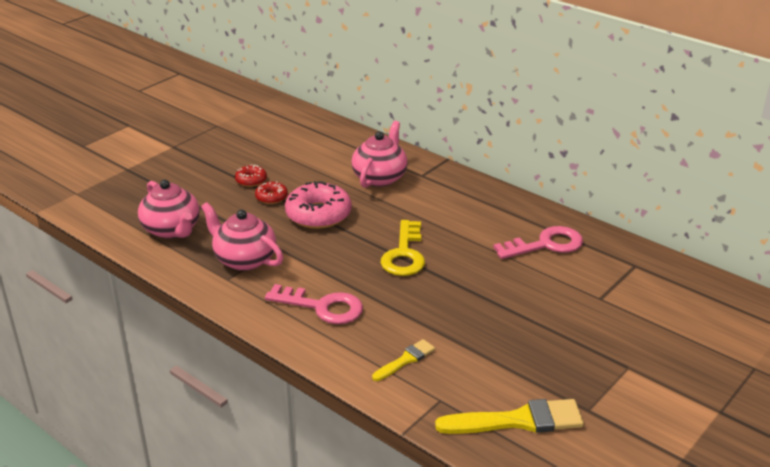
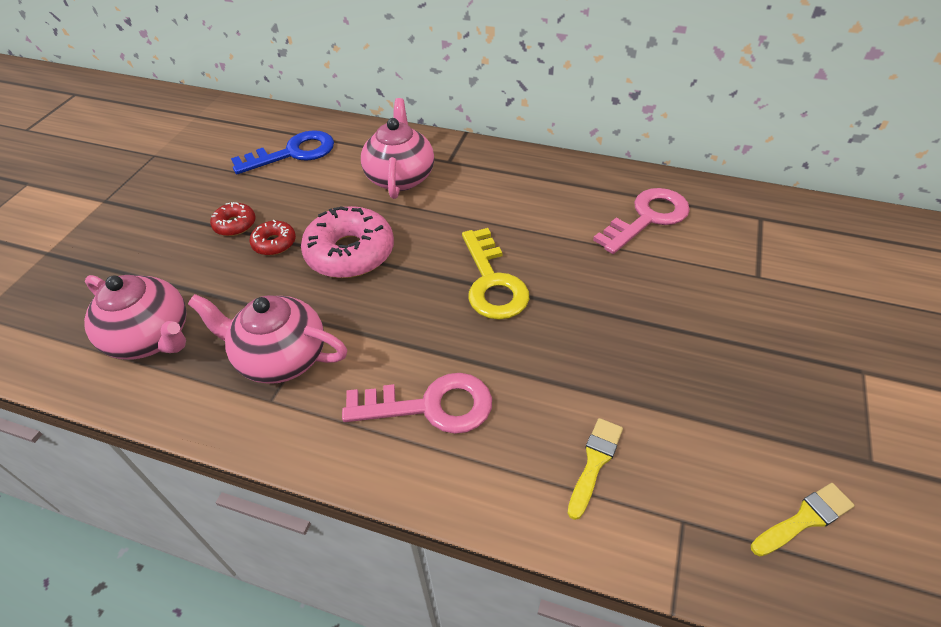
camera: 20 degrees left, 15 degrees up
(312, 145) = (293, 153): none -> blue key
(518, 421) = (804, 519): yellow brush -> yellow brush, size x0.56

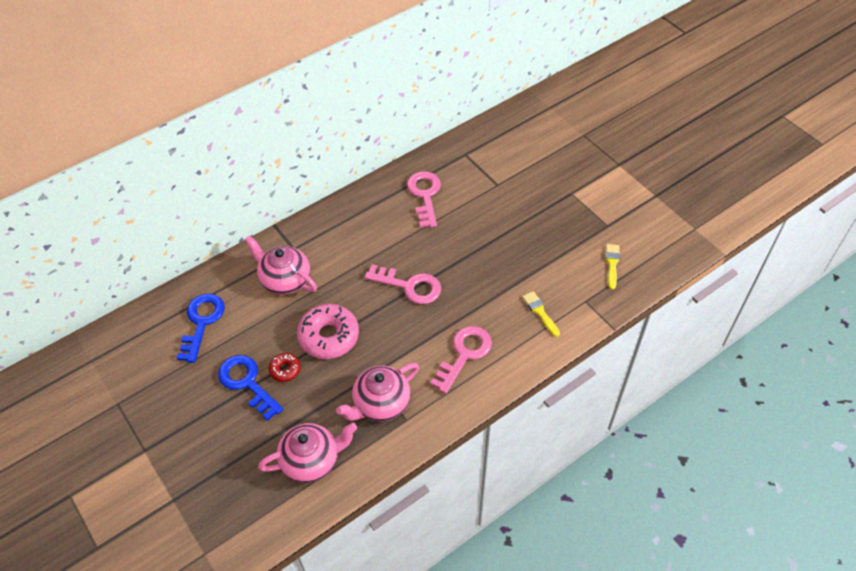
camera: 55 degrees left, 5 degrees up
(235, 225) = (247, 383): red donut -> blue key
(492, 282) = (409, 286): yellow key -> pink key

